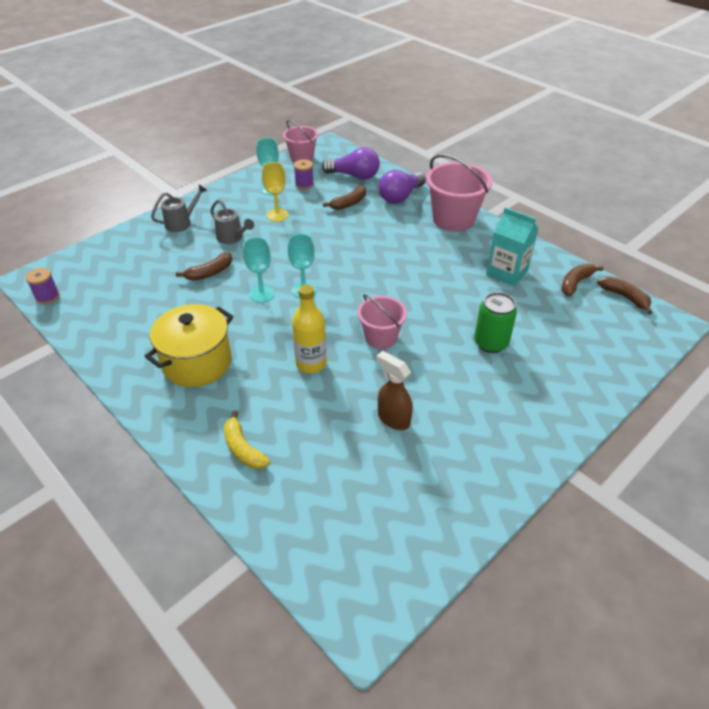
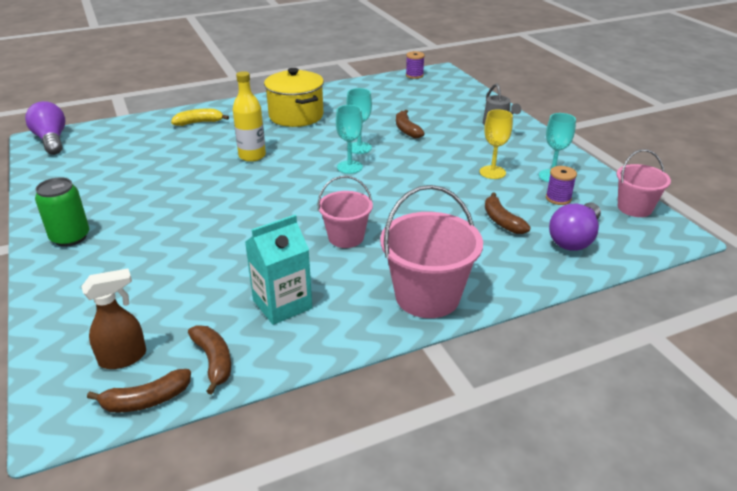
camera: 110 degrees right, 10 degrees down
(232, 238) = (458, 145): grey watering can -> none
(381, 337) = (251, 192): pink bucket -> pink bucket (346, 237)
(393, 419) = (159, 178): brown spray bottle -> brown spray bottle (124, 358)
(400, 197) = (505, 265): purple light bulb -> purple light bulb (51, 140)
(490, 343) = (184, 251): green can -> green can (70, 237)

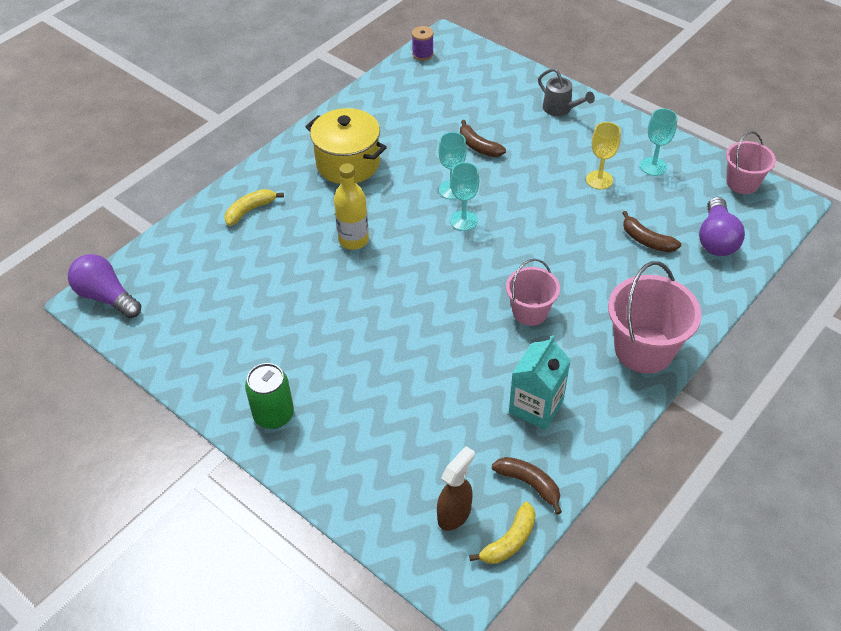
camera: 25 degrees left, 15 degrees up
(146, 400) = (509, 541): brown banana -> yellow banana
(558, 198) = (675, 194): purple spool -> none

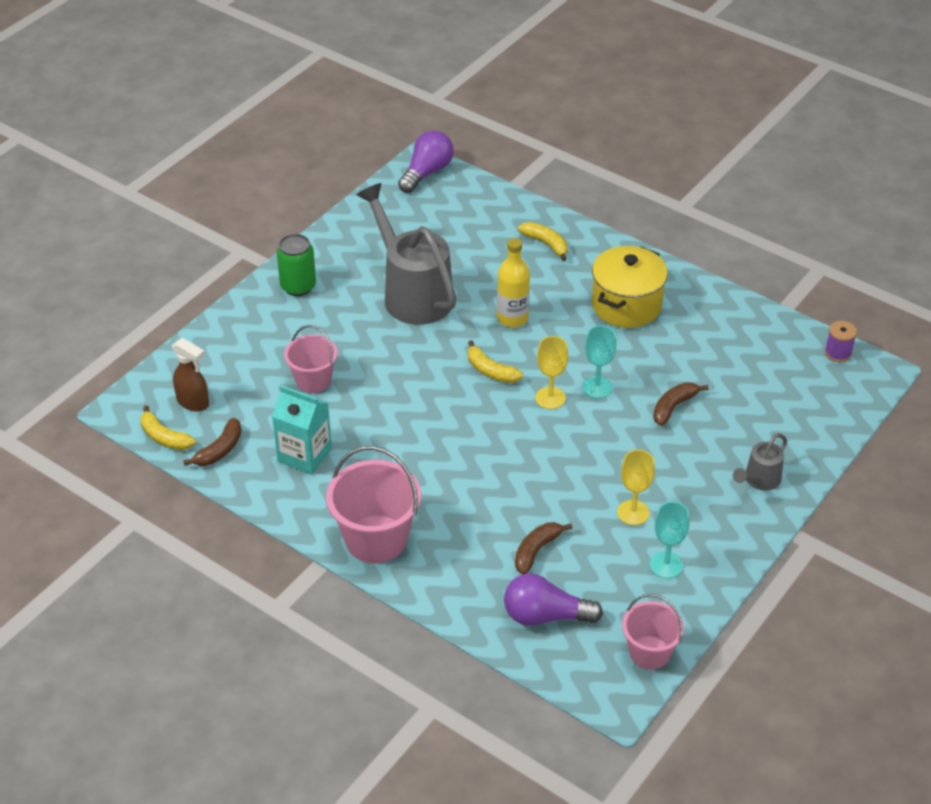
camera: 85 degrees right, 5 degrees down
(304, 314) = (412, 293): none -> grey watering can
(425, 259) = (490, 371): none -> yellow banana
(463, 220) = (550, 398): turquoise goblet -> yellow goblet
(530, 312) = (423, 451): pink bucket -> pink bucket (313, 380)

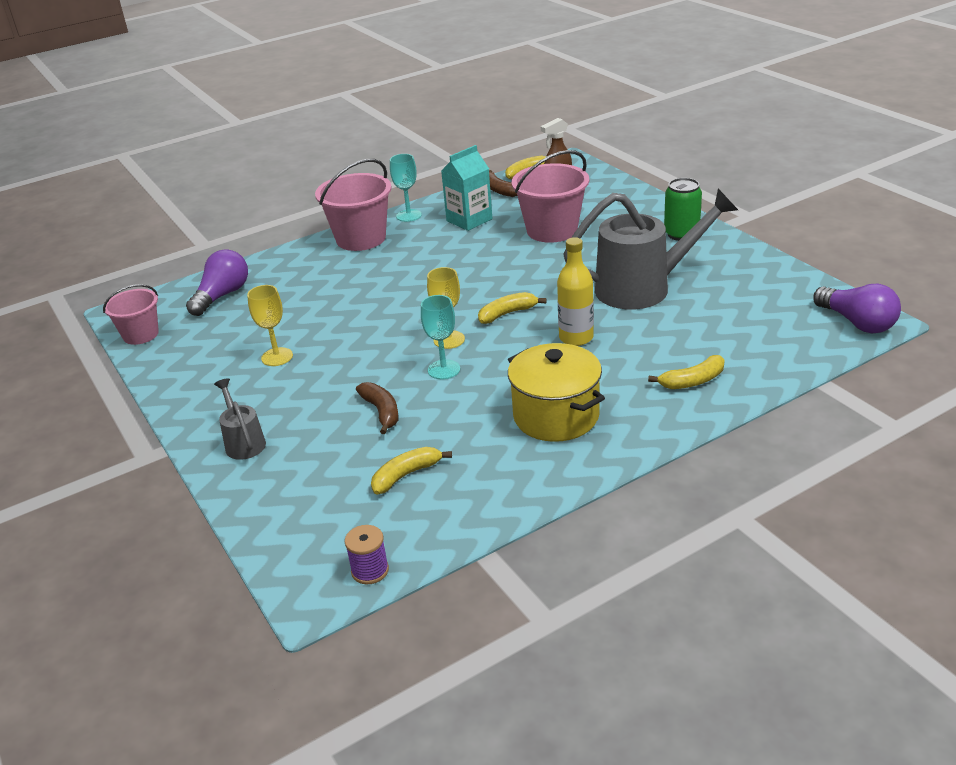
camera: 115 degrees right, 10 degrees down
(313, 380) = (552, 230): pink bucket -> pink bucket, size x1.61
(536, 551) = (285, 302): brown banana -> none
(666, 565) = (208, 361): turquoise goblet -> turquoise goblet (409, 215)
(738, 366) = (406, 475): none -> yellow banana

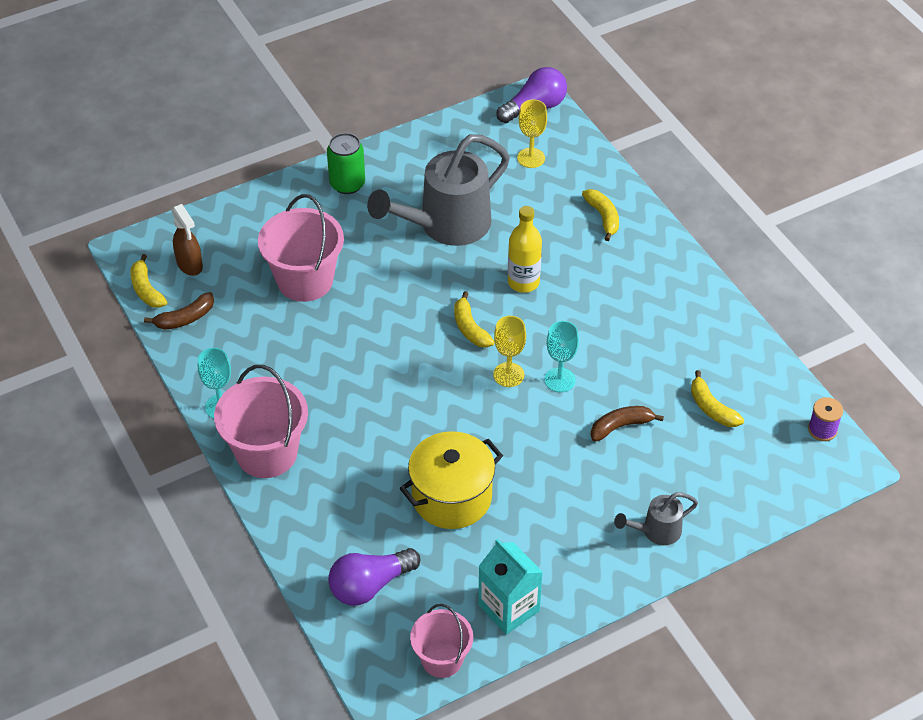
camera: 90 degrees left, 15 degrees up
(222, 295) = (370, 585): purple light bulb -> purple light bulb turned 60 degrees counterclockwise
(277, 357) = (514, 517): yellow goblet -> yellow goblet (531, 158)
(469, 220) = (254, 350): turquoise carton -> turquoise carton (509, 608)
(556, 416) = (641, 306): yellow pot -> yellow pot (451, 497)
(644, 288) = (446, 225): grey watering can -> grey watering can turned 120 degrees counterclockwise

